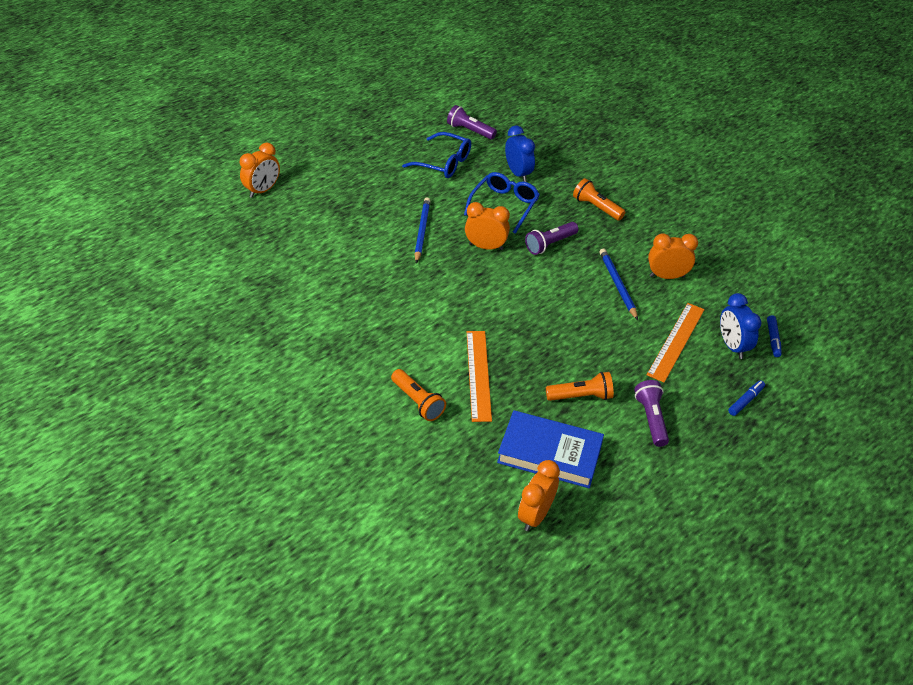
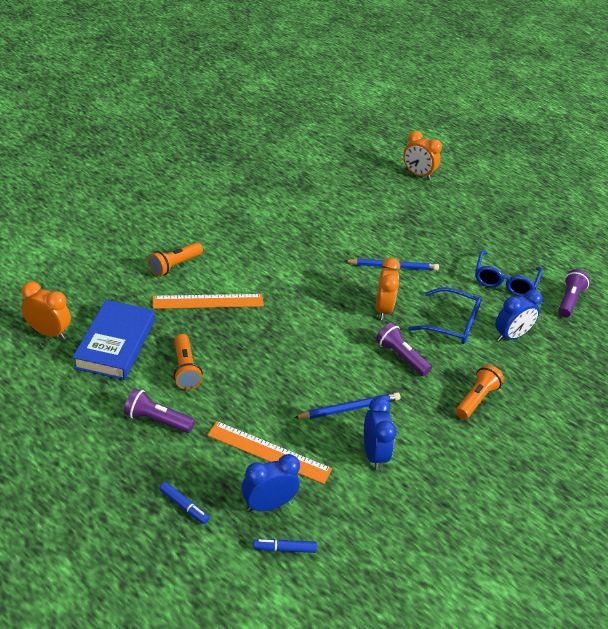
camera: 80 degrees right, 5 degrees down
(651, 419) = (157, 420): purple flashlight -> purple flashlight turned 150 degrees counterclockwise
(667, 276) = (374, 454): orange clock -> blue clock

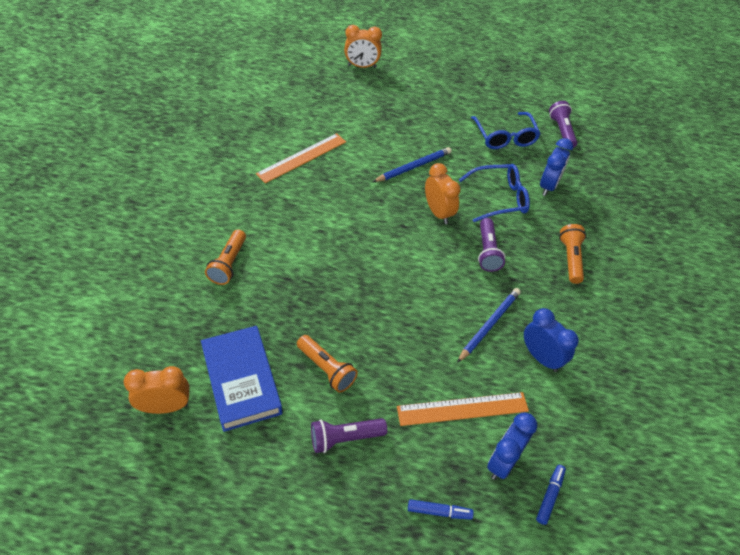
camera: 30 degrees left, 10 degrees up
(208, 301) = (289, 285): orange ruler -> orange ruler (302, 157)
(284, 549) = (550, 496): blue marker -> blue marker turned 150 degrees clockwise
(400, 357) = (487, 251): purple flashlight -> purple flashlight turned 105 degrees counterclockwise

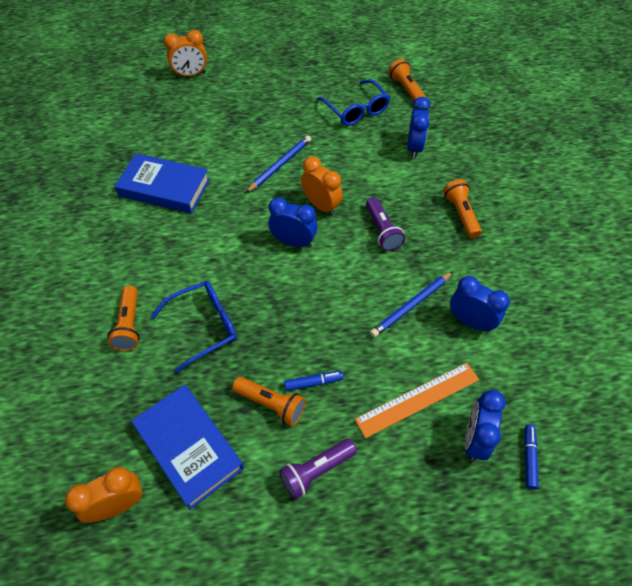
camera: 15 degrees left, 5 degrees up
(302, 157) = (164, 187): orange ruler -> blue book
(400, 237) = (293, 242): none -> blue clock
(439, 511) = (434, 513): blue marker -> blue marker (313, 382)
(489, 325) = (411, 305): blue pencil -> blue pencil turned 150 degrees counterclockwise
(499, 198) = (374, 173): blue glasses -> blue glasses (204, 326)
(561, 131) = (406, 89): purple flashlight -> orange flashlight

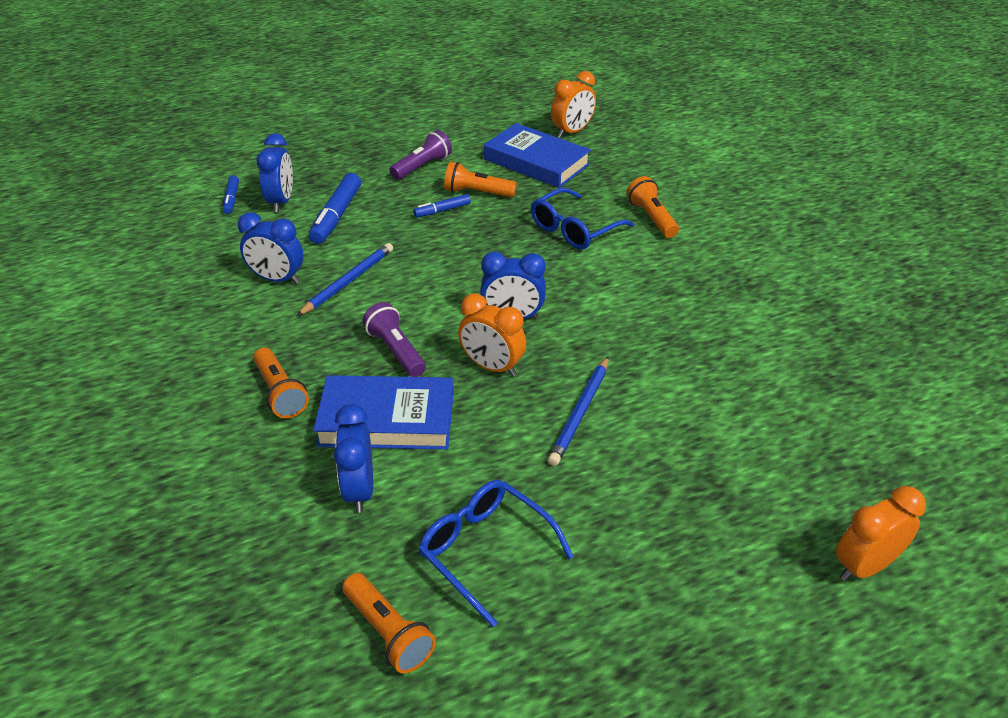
camera: 165 degrees right, 15 degrees down
(164, 187) = (729, 348): blue book -> blue book (387, 420)
(417, 399) = (336, 216): orange ruler -> blue marker

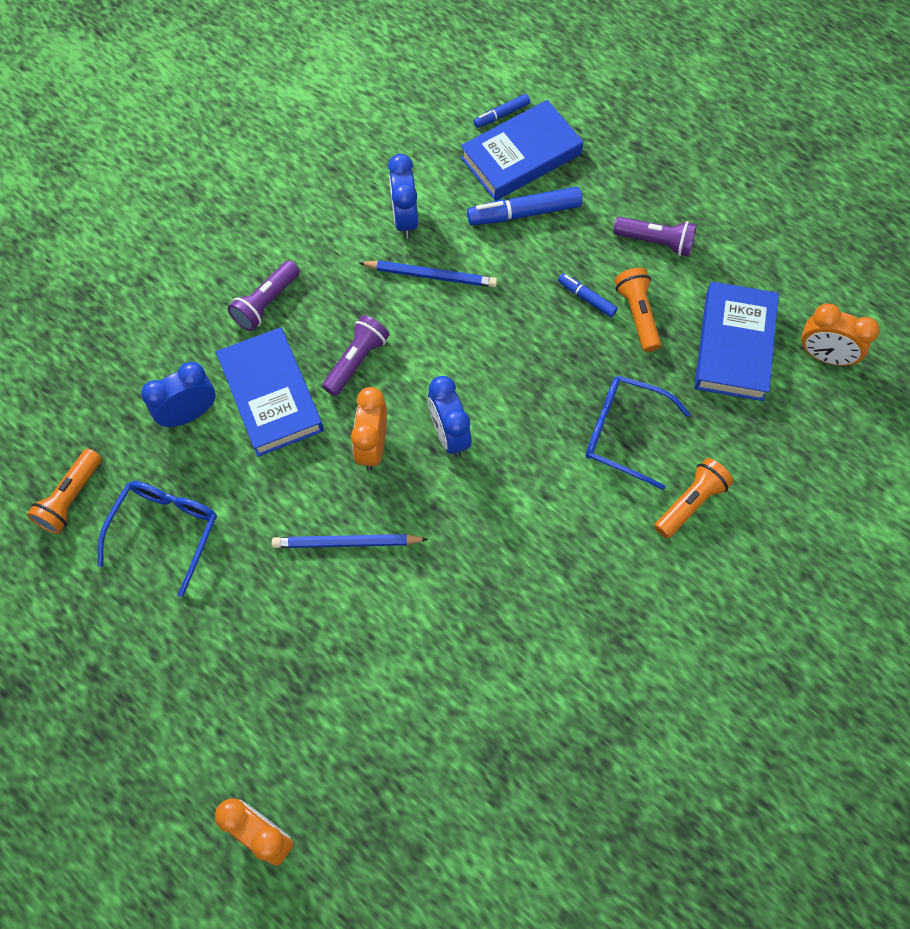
camera: 65 degrees right, 25 degrees up
(280, 393) = (266, 303): orange flashlight -> purple flashlight
(281, 202) = (521, 156): blue clock -> blue book

